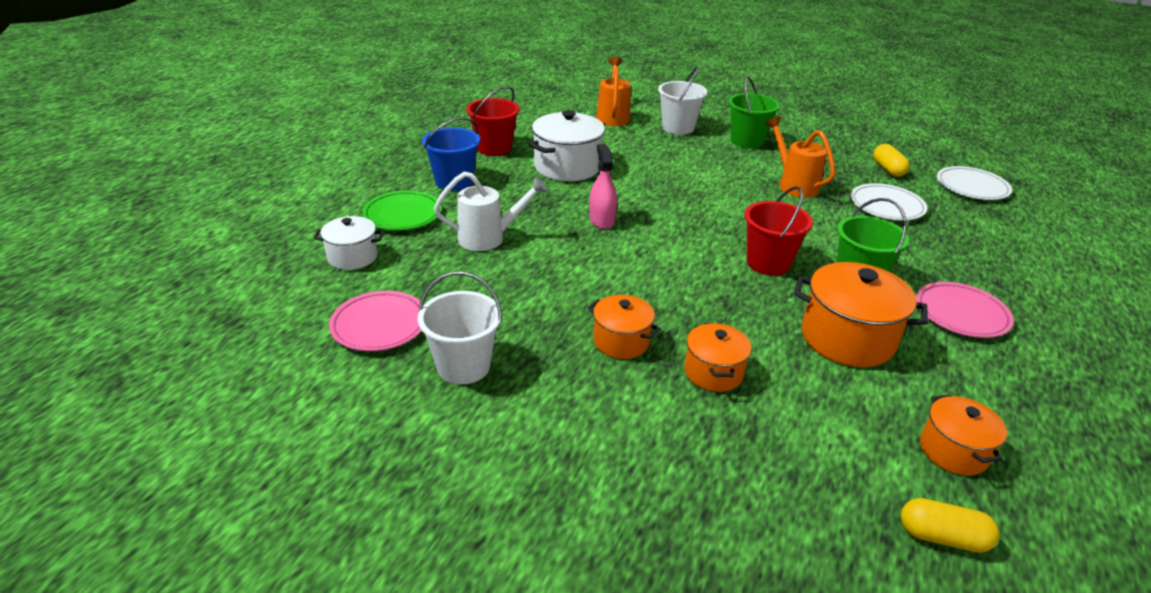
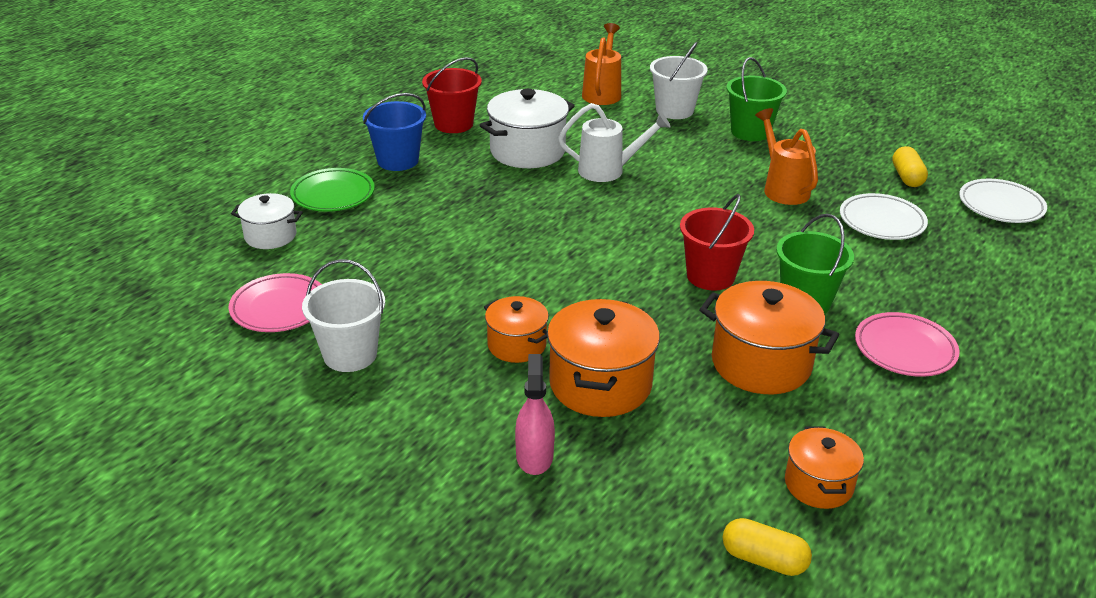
camera: 10 degrees right, 0 degrees up
(489, 238) = (415, 226): white watering can -> white watering can (608, 171)
(602, 220) = (544, 215): pink spray bottle -> pink spray bottle (534, 456)
(713, 372) = (600, 384): orange pot -> orange pot, size x1.67

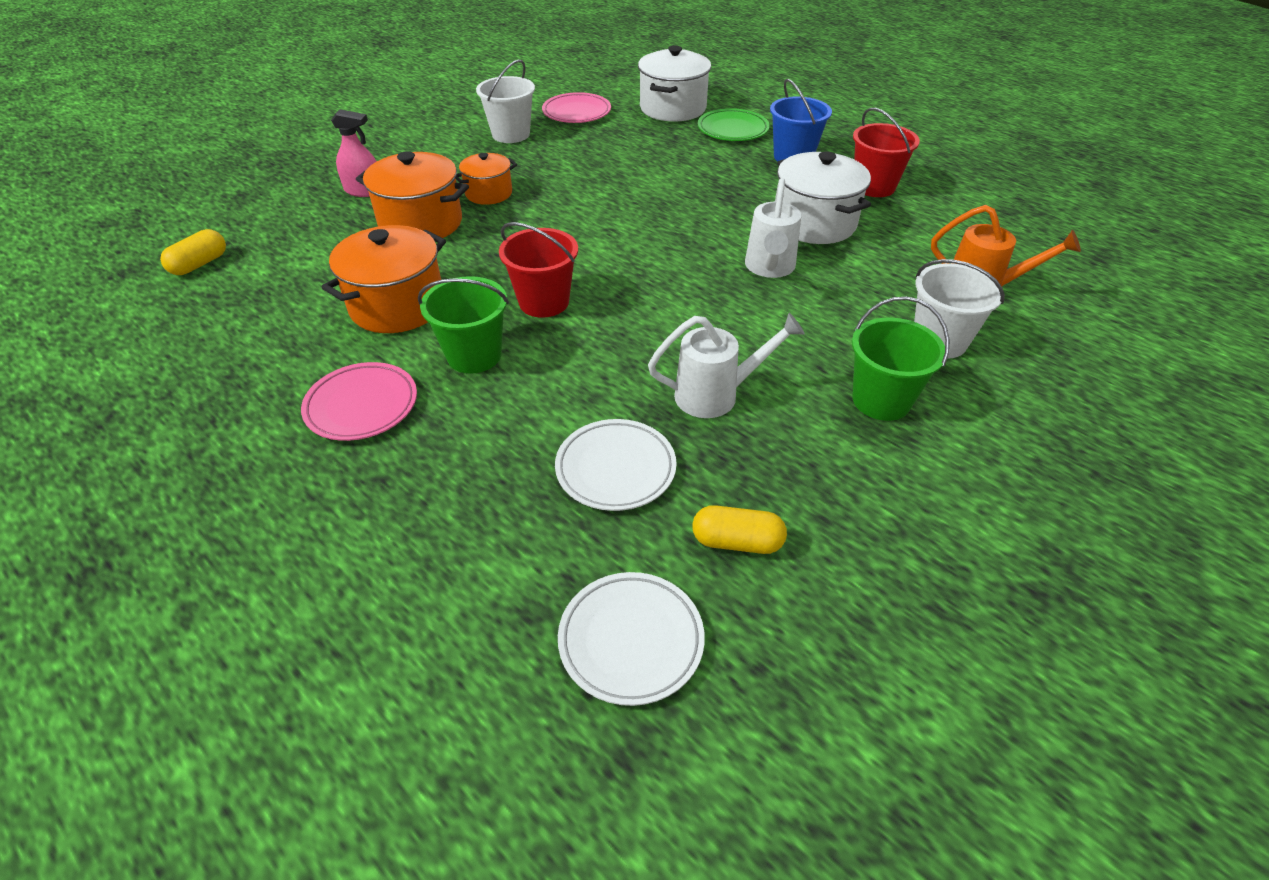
camera: 100 degrees right, 10 degrees up
(270, 236) = (673, 108): white pot -> white pot, size x1.67
(783, 188) = (716, 395): orange watering can -> white watering can
(818, 484) = (241, 304): orange pot -> none

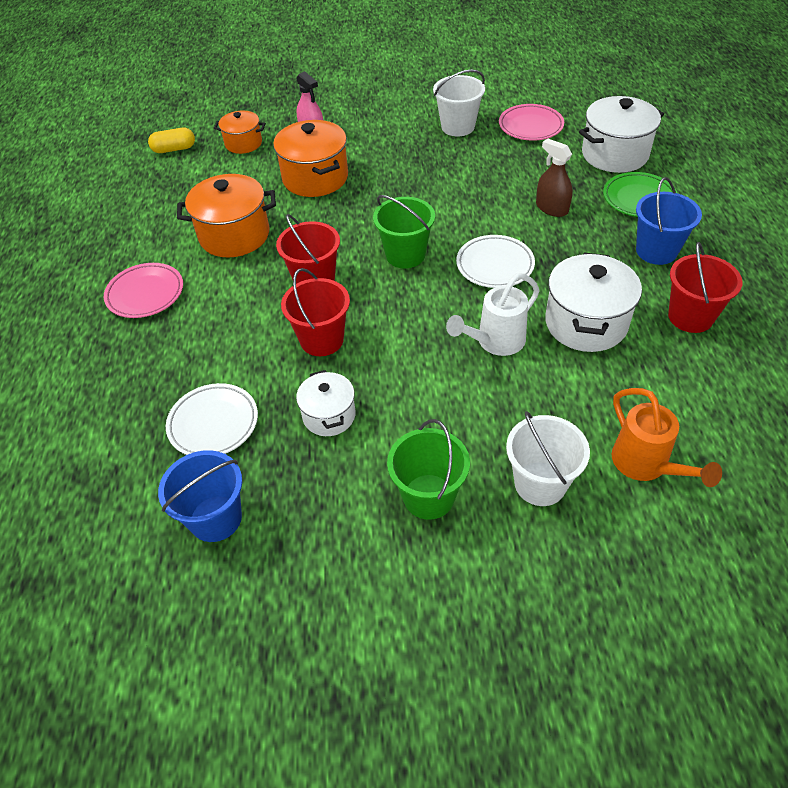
camera: 45 degrees right, 5 degrees up
(474, 355) = (233, 296): green bucket -> green bucket (405, 255)
(489, 193) = (383, 173): orange pot -> orange pot (243, 143)
(621, 343) = (322, 340): none -> red bucket
(631, 640) = (99, 528): white plate -> white plate (495, 265)
(677, 161) = (552, 208): none -> brown spray bottle
(716, 395) = (329, 415): white watering can -> white pot
(737, 541) = (216, 518): yellow capsule -> blue bucket

